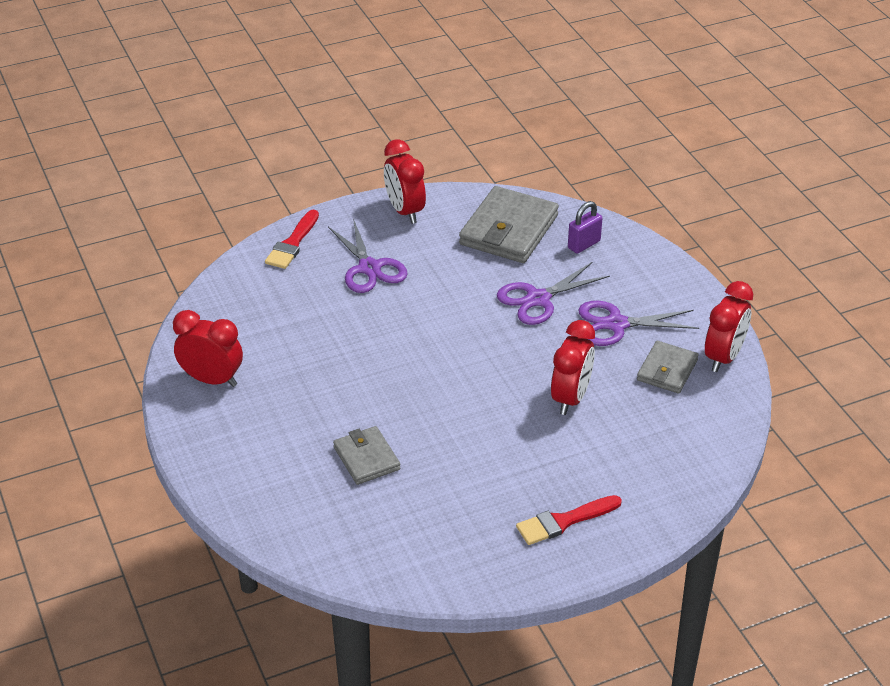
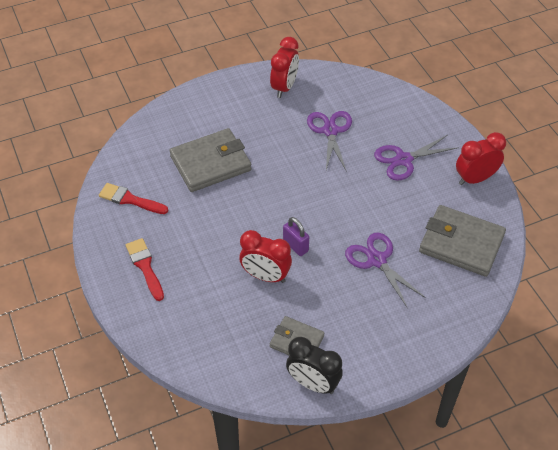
camera: 90 degrees right, 10 degrees up
(292, 243) = (426, 117): red brush -> red brush (130, 199)
(366, 458) = (210, 163): grey wallet -> grey wallet, size x1.73
(584, 244) = (449, 294): purple padlock -> purple padlock (295, 246)
(616, 324) = (350, 310): purple scissors -> purple scissors (330, 131)
(723, 357) = (313, 383): red clock -> black clock

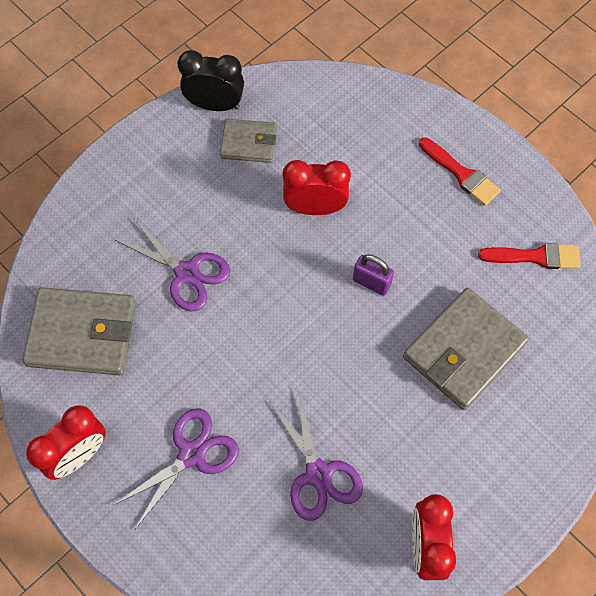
camera: 160 degrees right, 15 degrees up
(295, 246) = (295, 260): purple padlock -> purple padlock (371, 282)

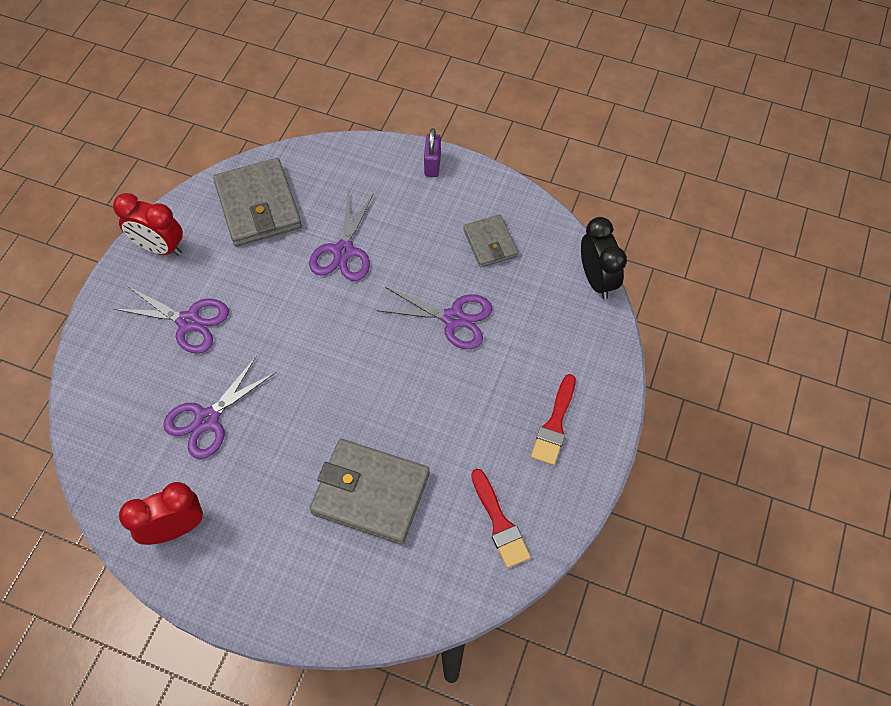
camera: 65 degrees right, 5 degrees down
(215, 105) = (513, 203): black clock -> black clock (597, 280)
(315, 208) = (453, 318): red clock -> purple scissors
(371, 282) = (402, 391): purple padlock -> purple padlock (432, 165)

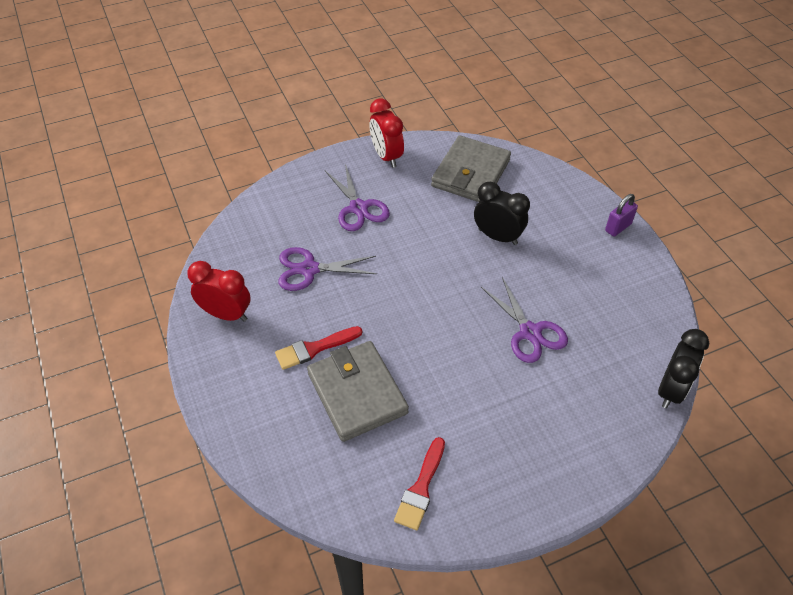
camera: 45 degrees right, 10 degrees down
(343, 251) = (497, 236): purple scissors -> black clock
(490, 243) = (609, 305): grey wallet -> none
(554, 424) = (531, 459): red brush -> red brush (314, 348)

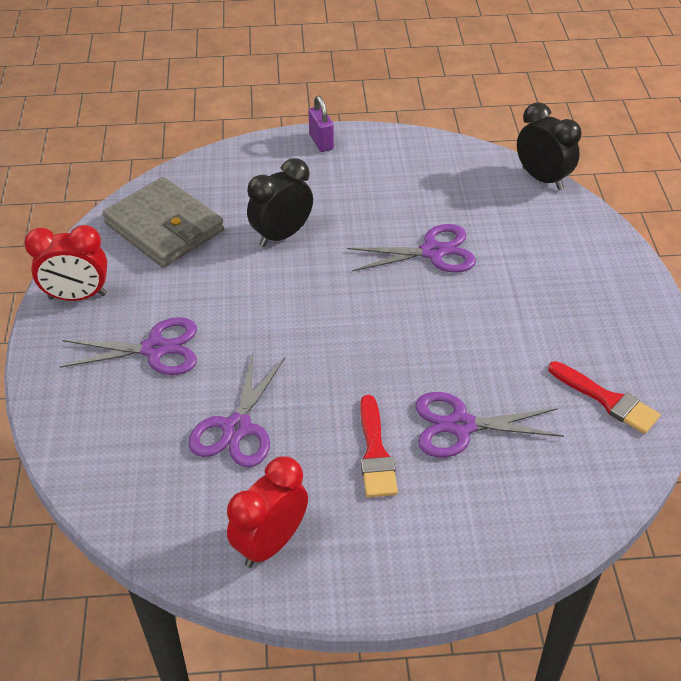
camera: 70 degrees left, 5 degrees down
(357, 393) = (461, 425): grey wallet -> purple scissors

